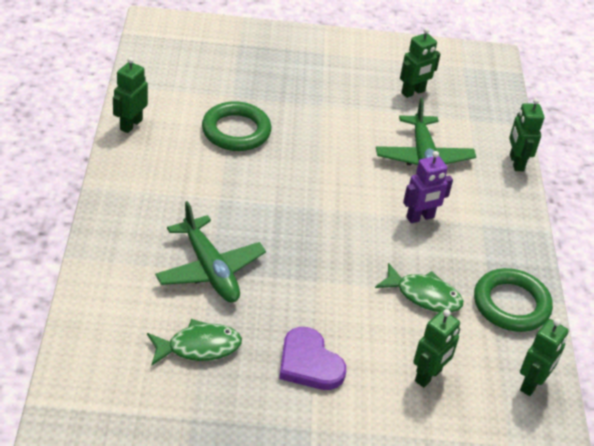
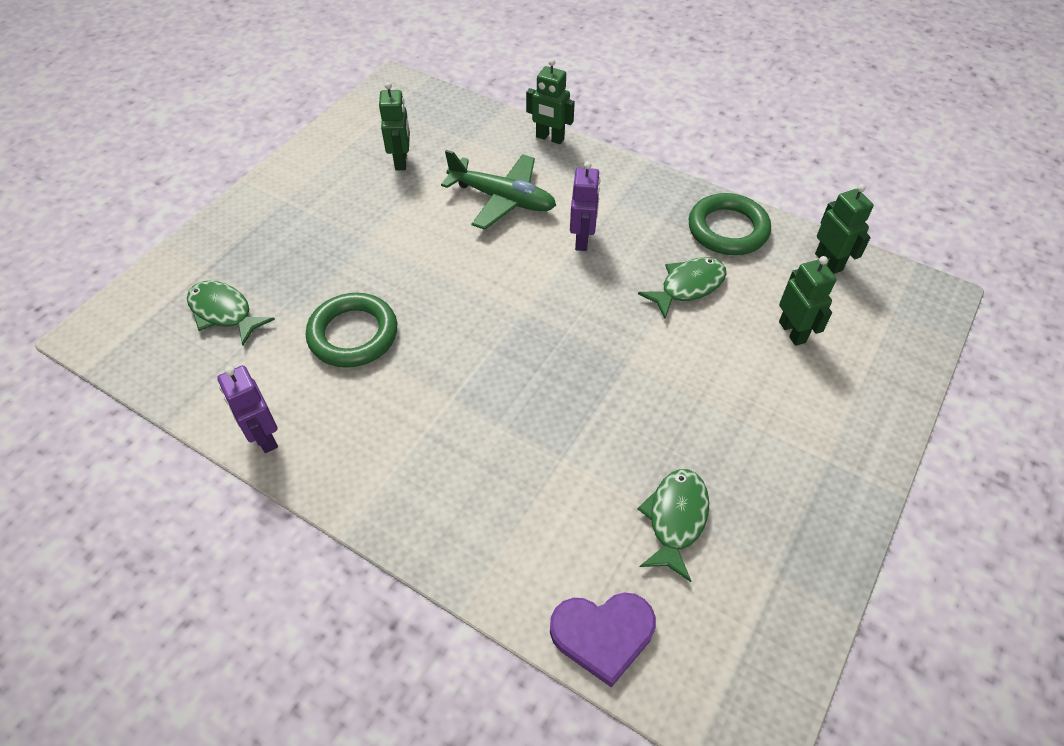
camera: 55 degrees left, 10 degrees up
(131, 124) = (264, 437): green robot -> purple robot
(209, 67) = (224, 312): none -> green fish
(210, 269) = (561, 456): green plane -> none
(309, 363) = (739, 423): purple heart -> purple heart (603, 634)

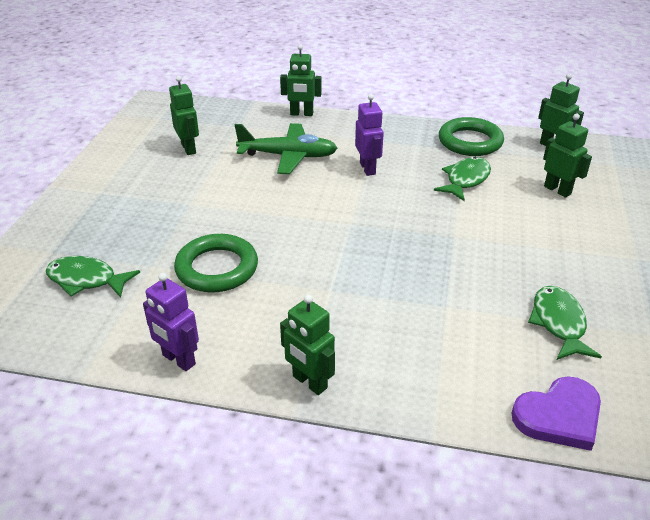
camera: 20 degrees left, 15 degrees down
(373, 505) = (309, 382): none -> green robot

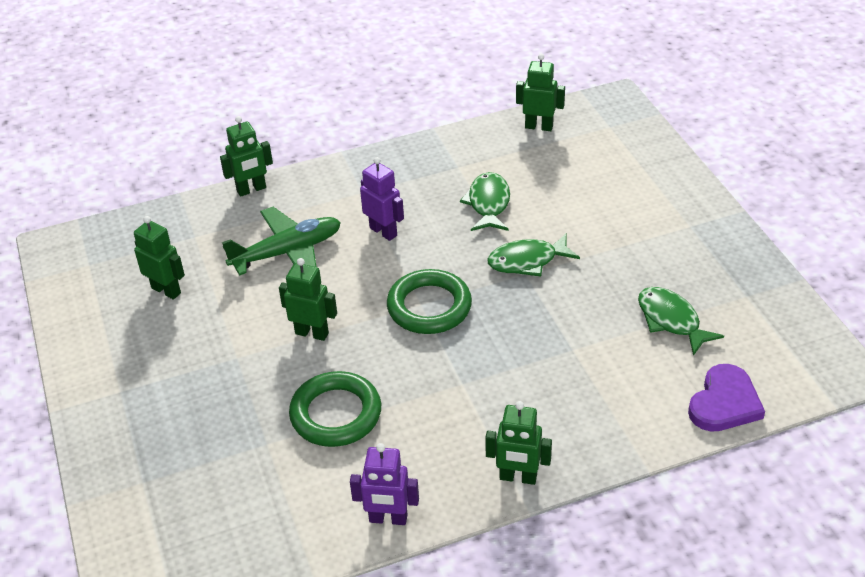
camera: 30 degrees left, 5 degrees up
(86, 280) = (216, 491): green fish -> green fish (527, 261)
(470, 141) = (458, 154): green ring -> green ring (429, 307)
(557, 190) = (579, 179): green robot -> green robot (312, 333)

